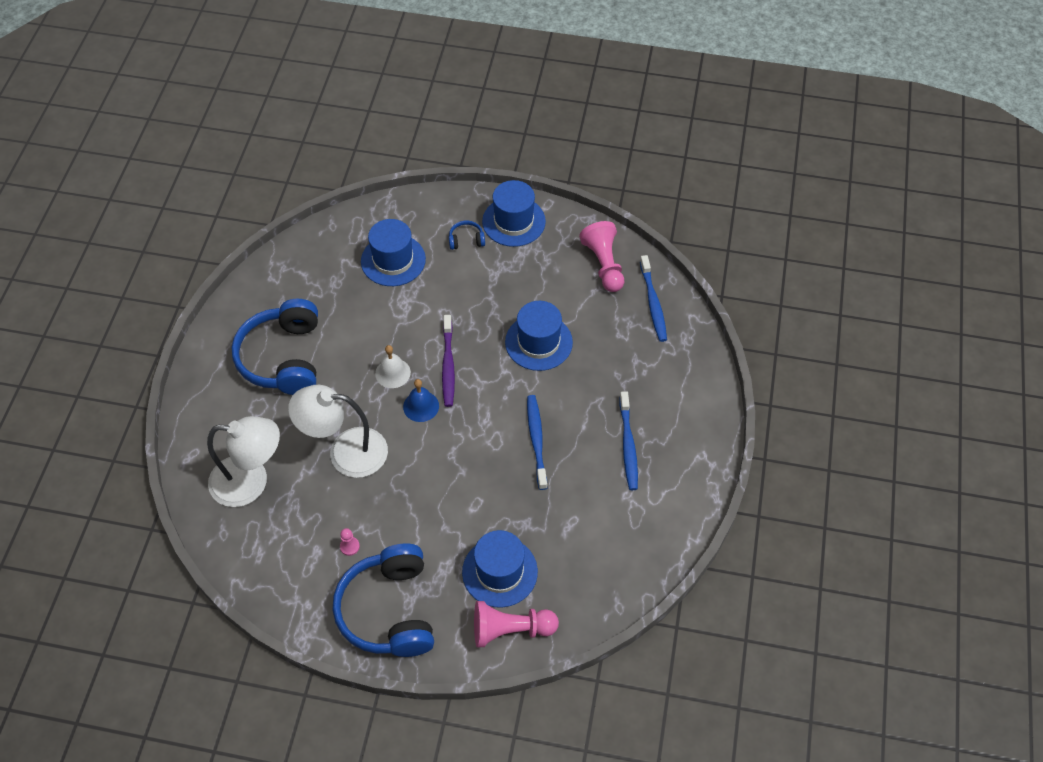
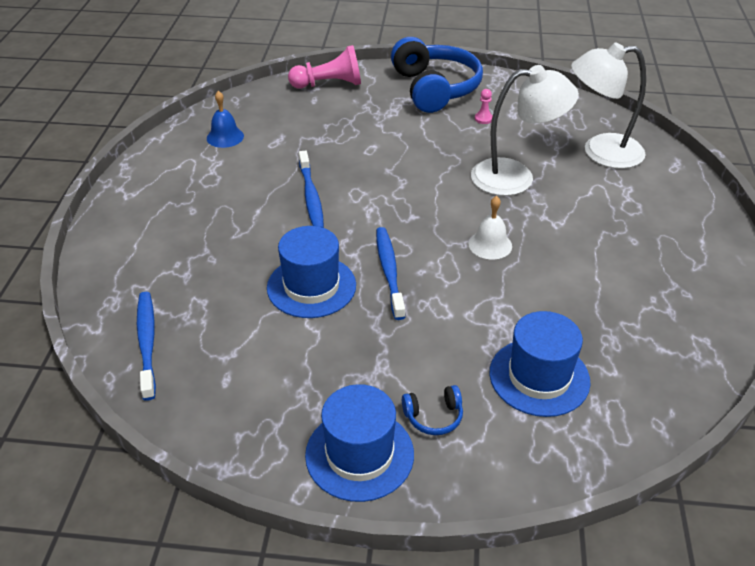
camera: 175 degrees right, 15 degrees down
(283, 358) = (630, 251): blue headphones -> none
(421, 406) = (446, 217): blue bell -> blue bell (225, 137)
(448, 365) = (424, 256): purple toothbrush -> none
(499, 572) = (342, 112): blue hat -> none
(604, 264) = (212, 393): pink pawn -> none
(628, 445) = (209, 198): blue toothbrush -> blue toothbrush (389, 272)

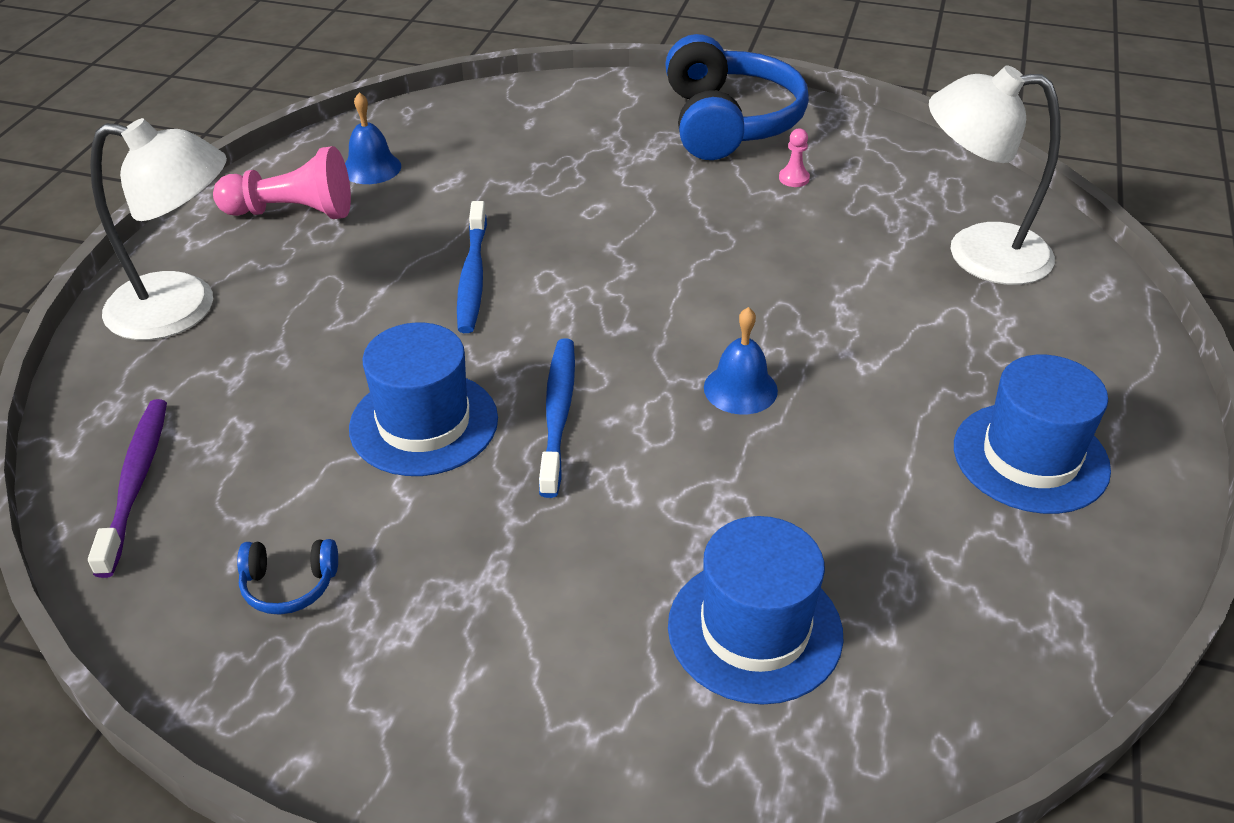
camera: 10 degrees right, 0 degrees up
(147, 343) = (135, 483): blue toothbrush -> purple toothbrush
(329, 84) = (561, 101): pink pawn -> pink pawn (292, 212)
(359, 454) = (406, 721): blue hat -> blue hat (1030, 457)
(433, 416) = (552, 674): blue headphones -> blue headphones (289, 585)
(490, 245) = (740, 389): white bell -> blue bell
(515, 177) = (818, 280): white lamp -> white lamp (182, 309)

